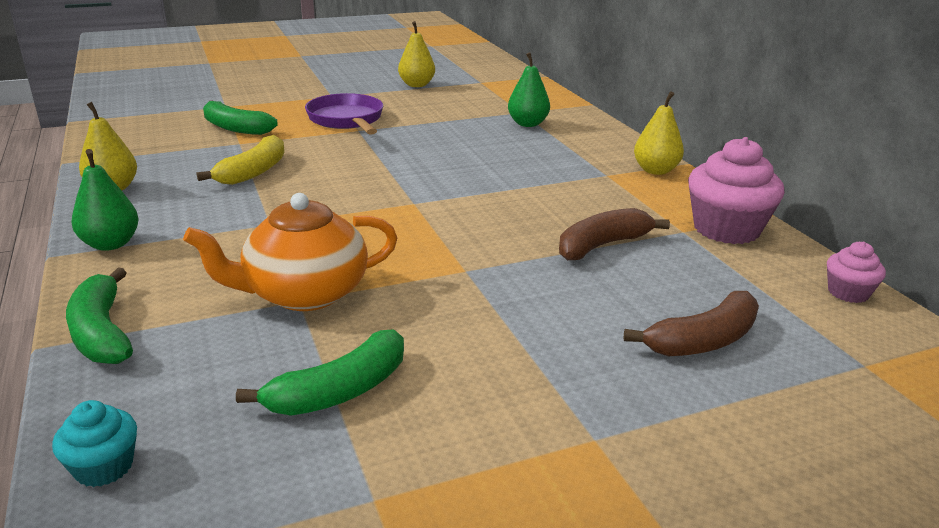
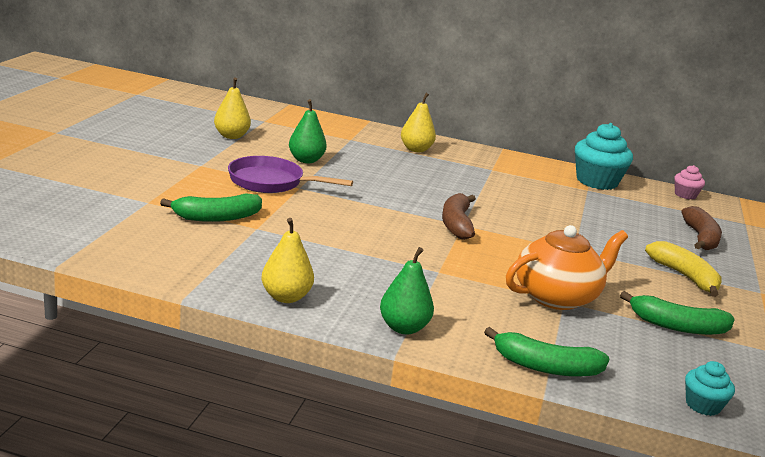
camera: 55 degrees left, 5 degrees down
(253, 172) = (331, 244): yellow banana -> yellow banana (684, 276)
(304, 293) = (557, 297): orange teapot -> orange teapot turned 135 degrees counterclockwise
(339, 391) = (677, 326): green banana -> green banana turned 105 degrees clockwise
(527, 124) = (377, 147): green pear -> green pear (306, 160)
(602, 245) = (583, 211): brown banana -> brown banana (456, 224)
(655, 170) = (503, 158): yellow pear -> yellow pear (416, 149)
(726, 229) = (596, 181): pink cupcake -> turquoise cupcake

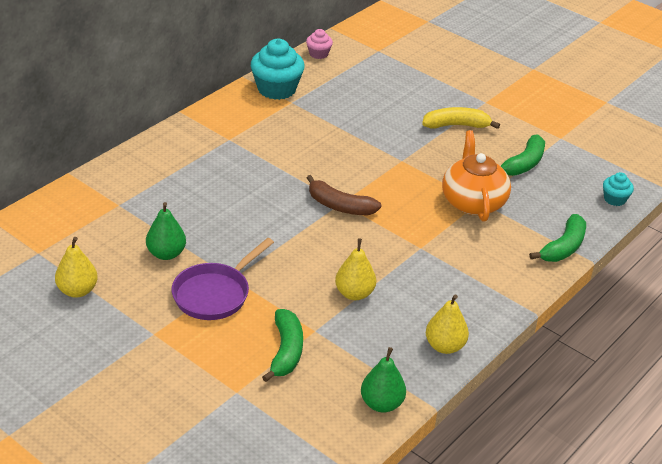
camera: 65 degrees left, 15 degrees up
(403, 328) = (502, 297): green pear -> green pear (381, 404)
(416, 149) = (164, 169): yellow pear -> yellow pear (354, 293)
(700, 238) = (398, 86): brown banana -> none

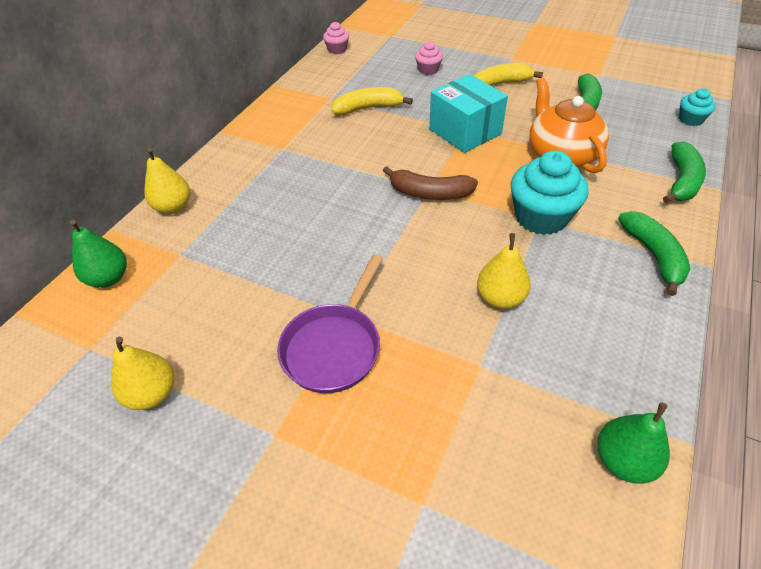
camera: 10 degrees left, 10 degrees up
(166, 254) = (255, 305): green pear -> green pear (109, 278)
(276, 89) = (311, 89): turquoise cupcake -> turquoise cupcake (541, 217)
(286, 351) = (459, 410): green banana -> green banana (653, 255)
(322, 120) = (368, 108): none -> yellow banana
(397, 95) = (428, 70): none -> pink cupcake
(399, 161) = (465, 131): none -> turquoise box
(444, 346) = (644, 342): yellow pear -> yellow pear (173, 207)

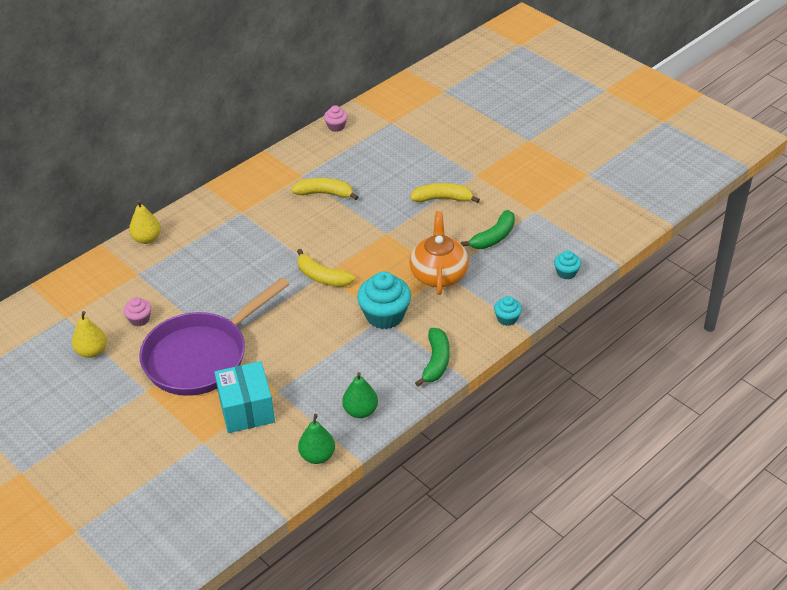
camera: 20 degrees right, 5 degrees down
(109, 278) = (90, 277): green pear -> green pear (360, 411)
(334, 347) = (201, 356): purple pan -> purple pan, size x1.65
(428, 70) = (397, 168): pink cupcake -> pink cupcake (139, 319)
(429, 193) = (322, 277): brown banana -> yellow banana
(465, 131) = (383, 234): turquoise box -> turquoise box (246, 409)
(500, 298) = (317, 358): yellow pear -> none
(681, 181) = (507, 318): green banana -> turquoise cupcake

